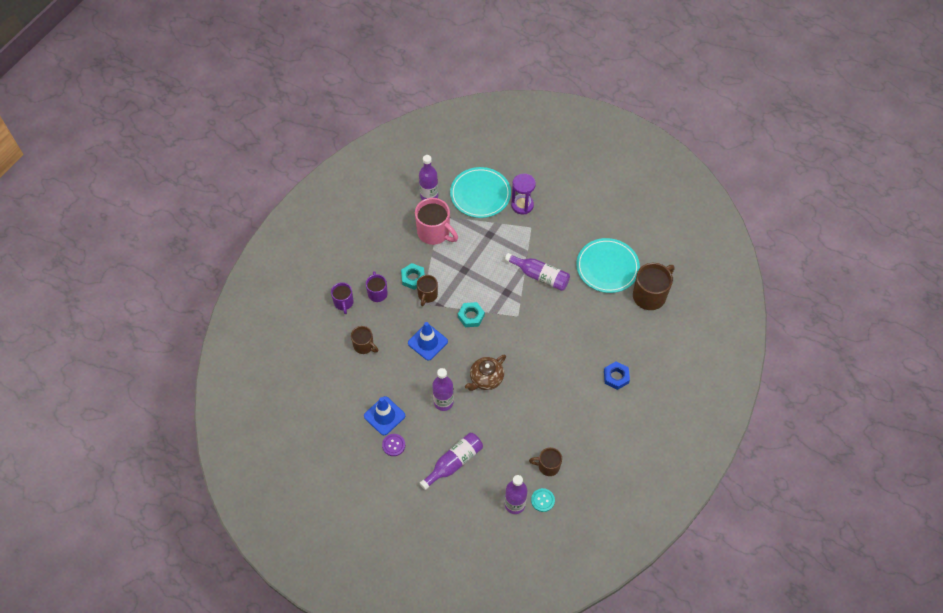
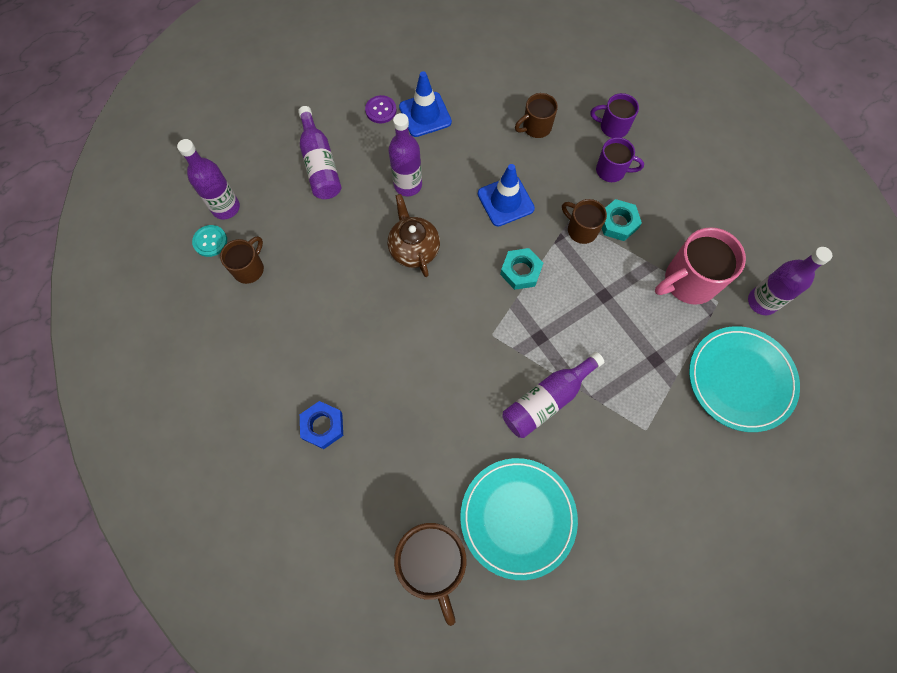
camera: 115 degrees right, 10 degrees up
(522, 205) = (696, 437): purple hourglass -> none

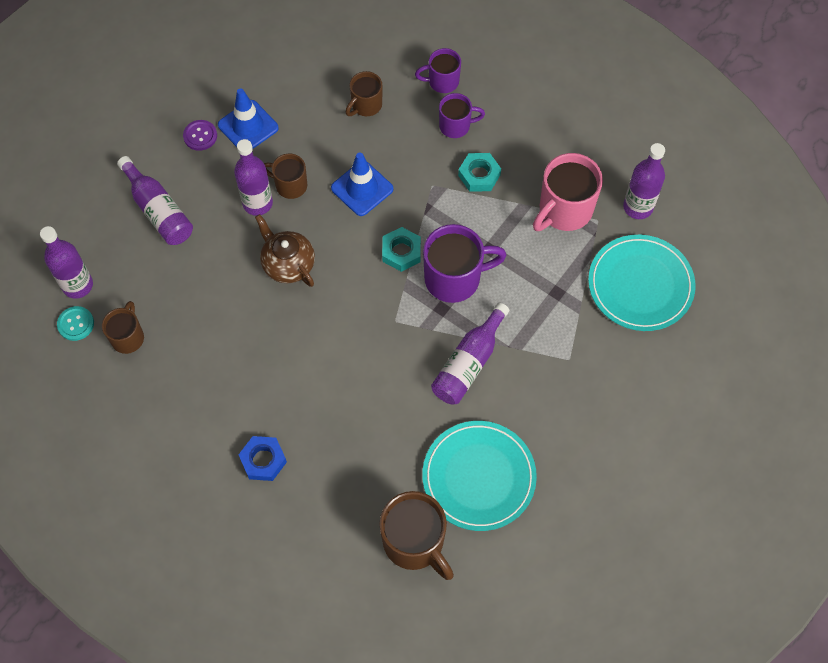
camera: 20 degrees left, 5 degrees down
(561, 312) = (454, 278): none -> purple mug
(581, 230) = (446, 193): brown mug -> brown mug (290, 185)

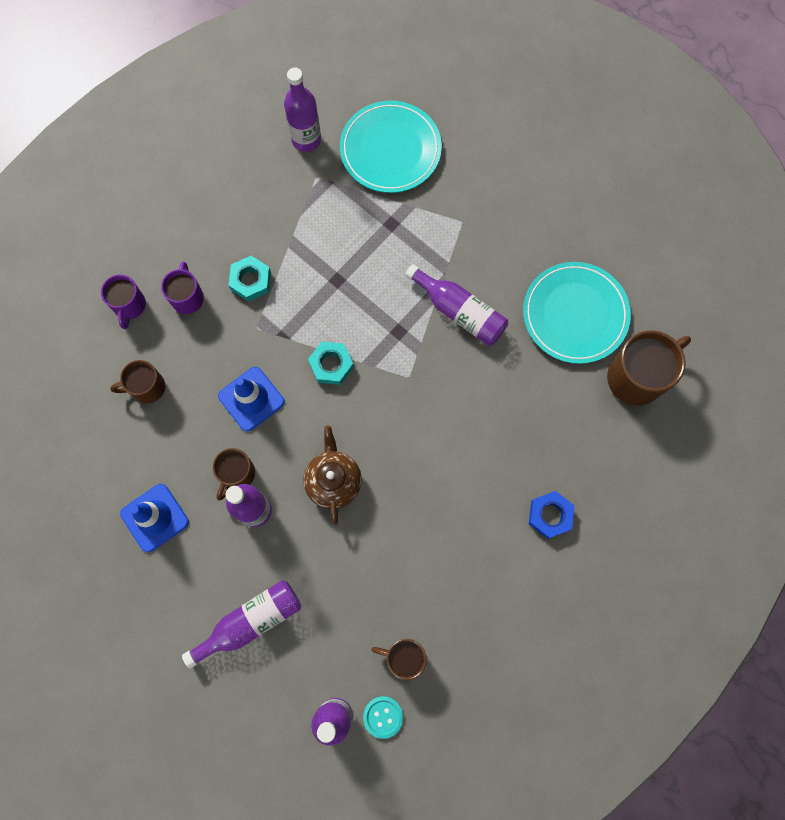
camera: 85 degrees left, 10 degrees up
(200, 136) = (159, 573): purple button -> none
(288, 264) = (333, 481): brown teapot -> brown teapot turned 120 degrees clockwise
(366, 105) = (147, 388): brown mug -> brown mug turned 120 degrees clockwise
(454, 278) = (366, 316): purple mug -> none
(564, 210) = (302, 206): pink mug -> none

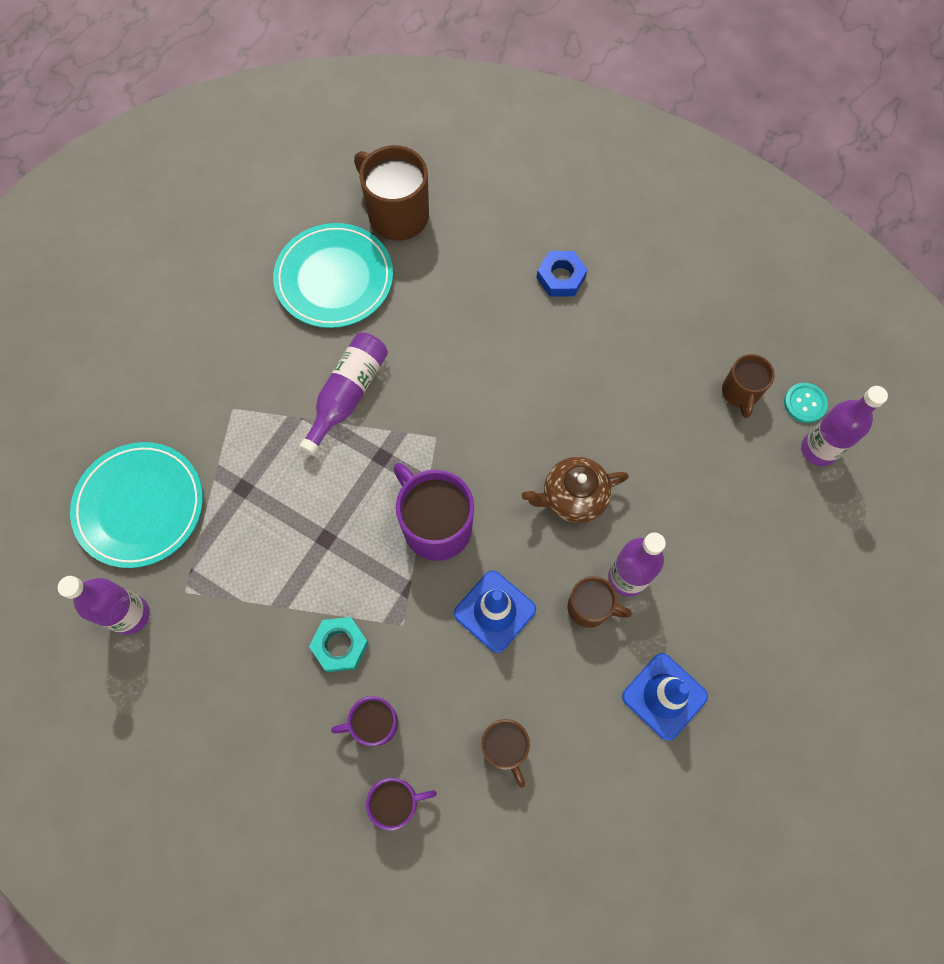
camera: 100 degrees left, 5 degrees down
(251, 622) = (751, 556): purple bottle -> none
(331, 365) = (435, 525): turquoise nut -> purple mug

